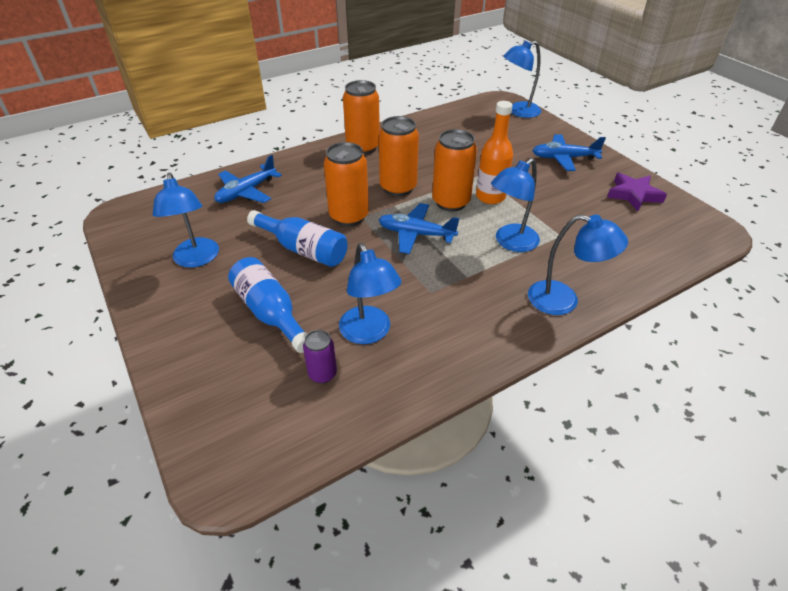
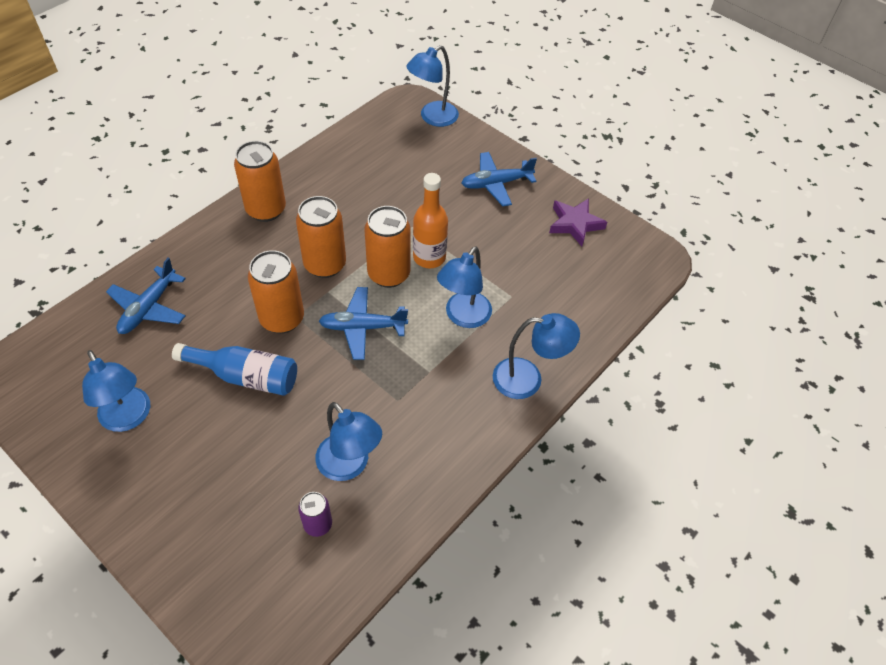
camera: 20 degrees left, 10 degrees up
(270, 313) = (239, 467): blue bottle -> none

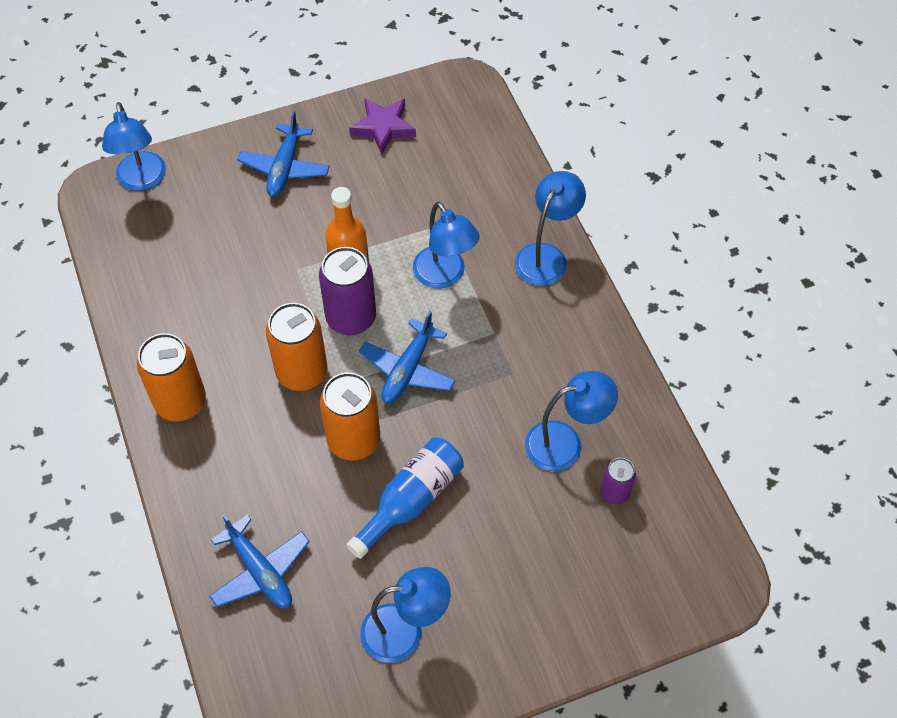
camera: 60 degrees left, 5 degrees up
(389, 274) = (351, 318): orange can -> purple can

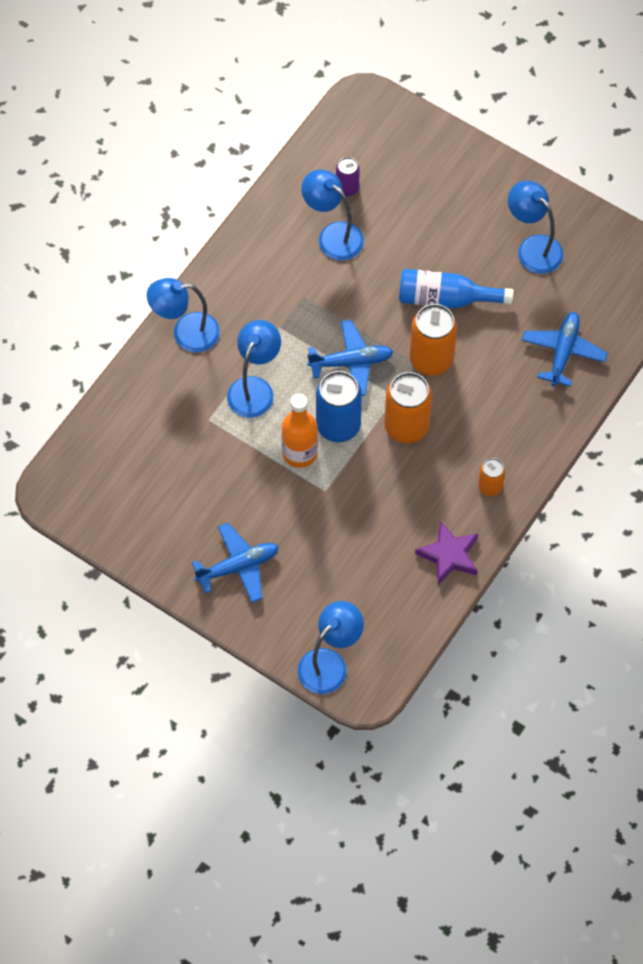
camera: 125 degrees left, 5 degrees up
(181, 402) = (490, 487): orange can -> orange can, size x0.54
(351, 318) = (338, 426): purple can -> blue can
(383, 127) = (144, 522): purple star -> purple star (449, 555)

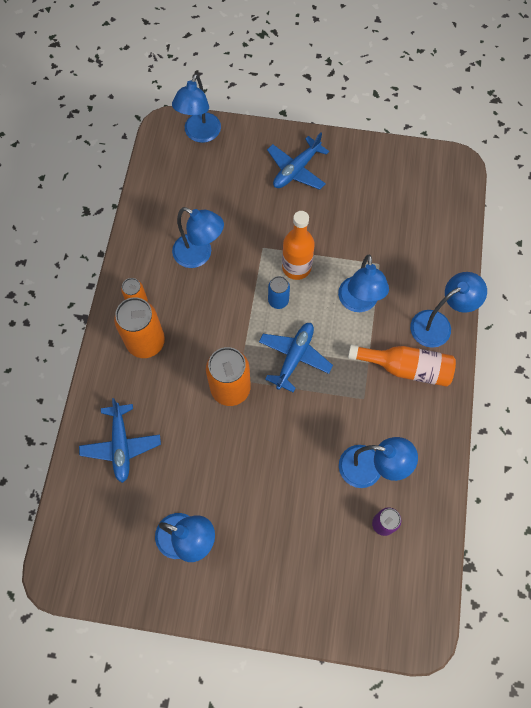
camera: 155 degrees right, 5 degrees up
(245, 307) = (405, 368): none -> orange bottle
(338, 426) = (278, 301): blue can -> blue can, size x0.54
(351, 362) = (294, 357): blue plane -> blue plane turned 150 degrees clockwise
(399, 512) = (199, 255): none -> blue lamp
(406, 427) = (224, 322): orange can -> orange can (146, 342)
(446, 298) = (243, 451): blue bottle -> none
(449, 555) = (147, 238): purple star -> none

